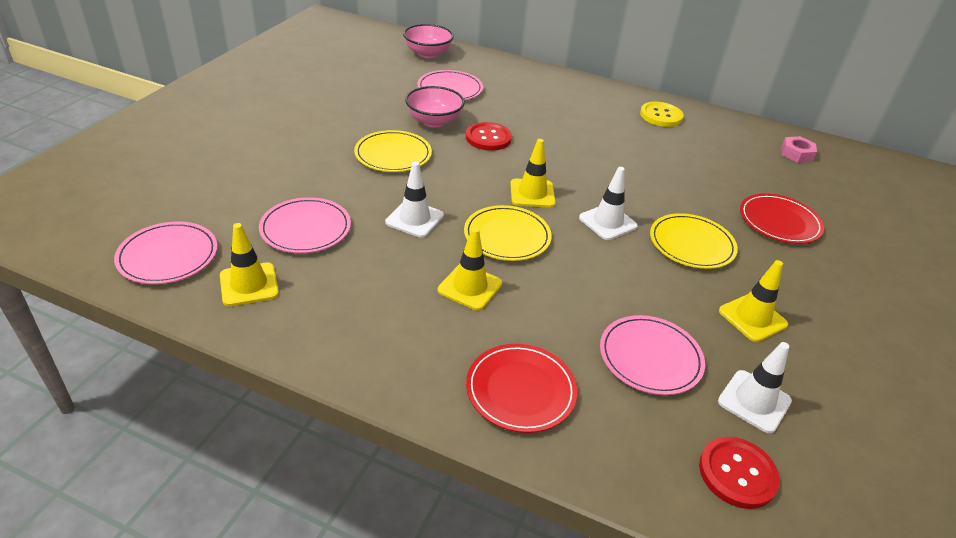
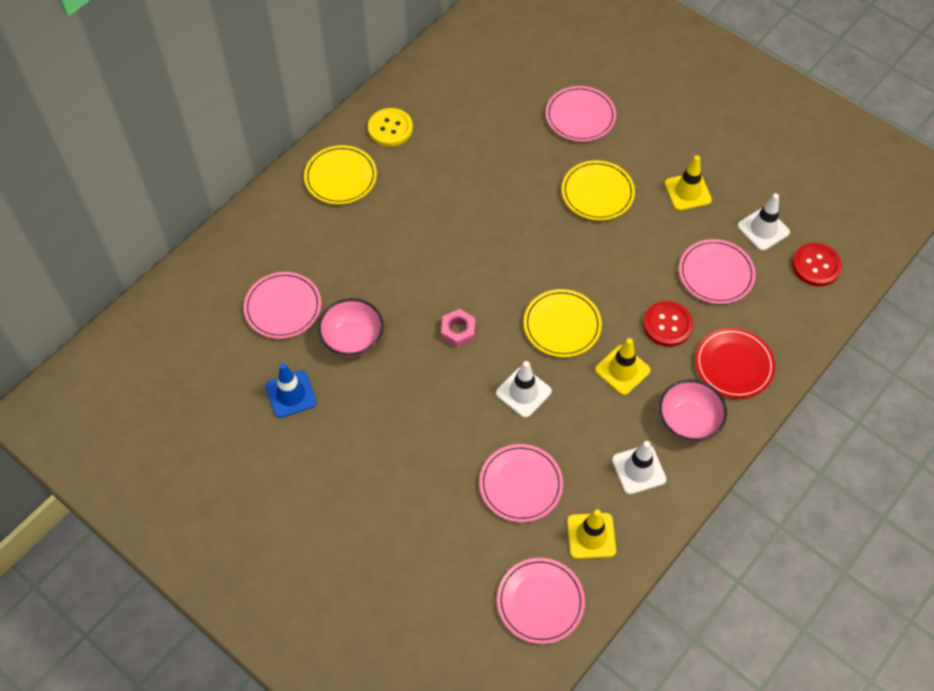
camera: 70 degrees left, 20 degrees up
(369, 101) = (291, 394): none -> blue traffic cone
(393, 154) = (410, 390): yellow plate -> yellow plate (340, 177)
(428, 54) = (185, 310): pink bowl -> pink bowl (688, 421)
(488, 138) = (398, 297): red button -> red button (667, 325)
(532, 193) = (503, 287): yellow traffic cone -> none
(607, 222) = (557, 242): white traffic cone -> white traffic cone (638, 469)
(779, 221) = (580, 116): red plate -> pink plate
(796, 154) = (484, 50): pink nut -> pink nut (458, 331)

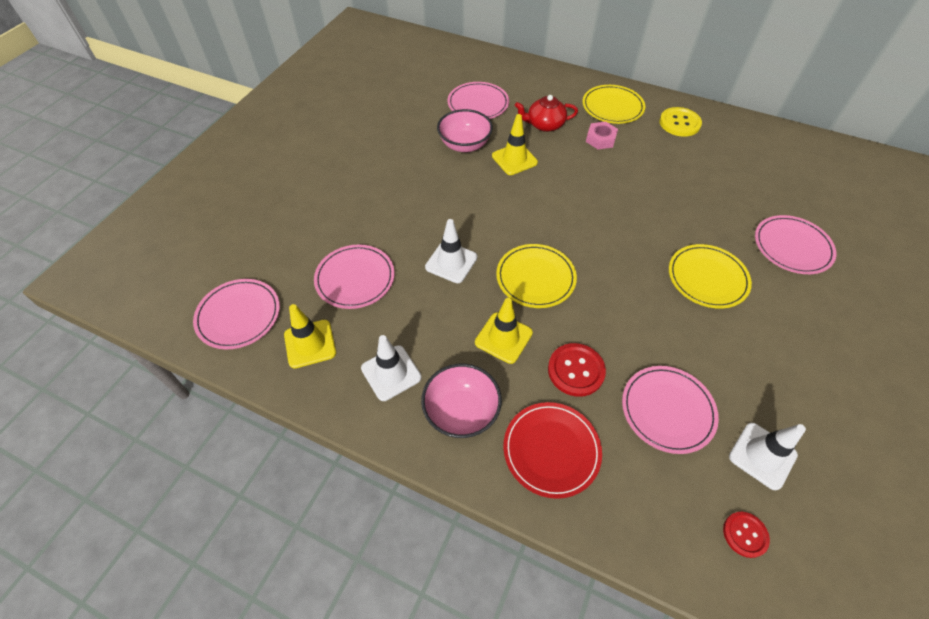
camera: 75 degrees right, 5 degrees down
(291, 394) = (404, 124): blue traffic cone -> none
(346, 251) = (544, 125): none -> red teapot
(458, 331) = (498, 205): pink nut -> pink nut (600, 139)
(687, 192) = (763, 361): yellow traffic cone -> yellow traffic cone (514, 159)
(816, 265) = (745, 534): red button -> red button, size x0.64

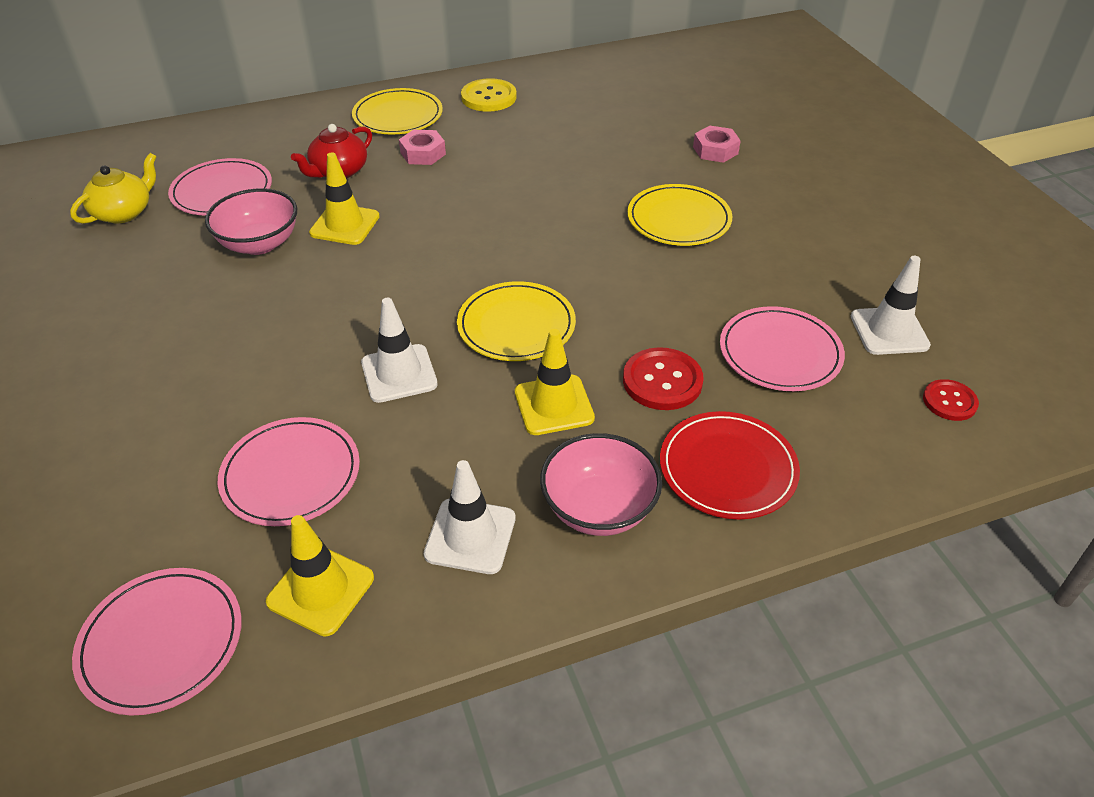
camera: 45 degrees left, 10 degrees down
(426, 90) = (124, 212): none -> yellow teapot
(792, 247) = (715, 150): pink plate -> pink nut

